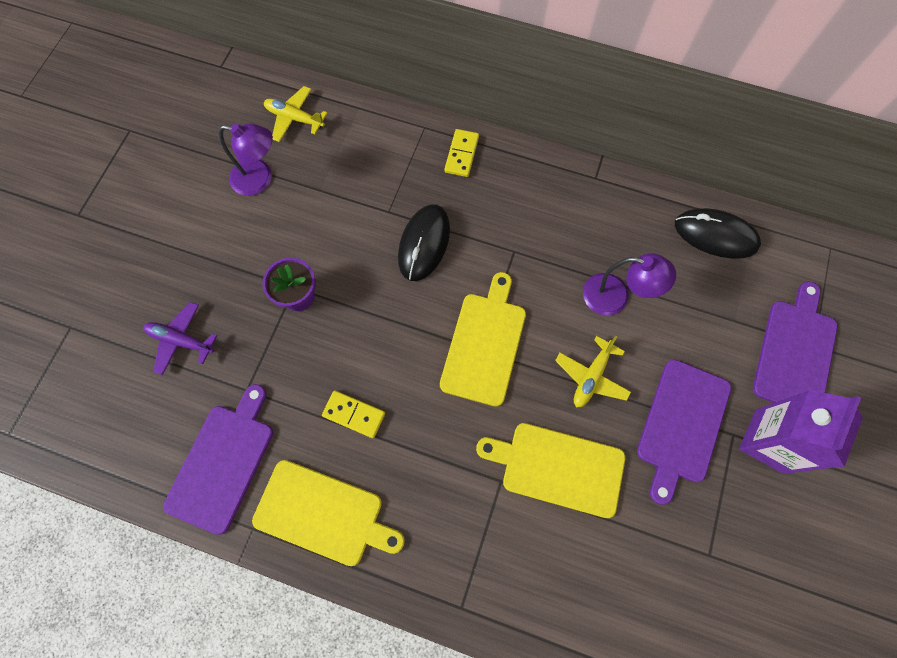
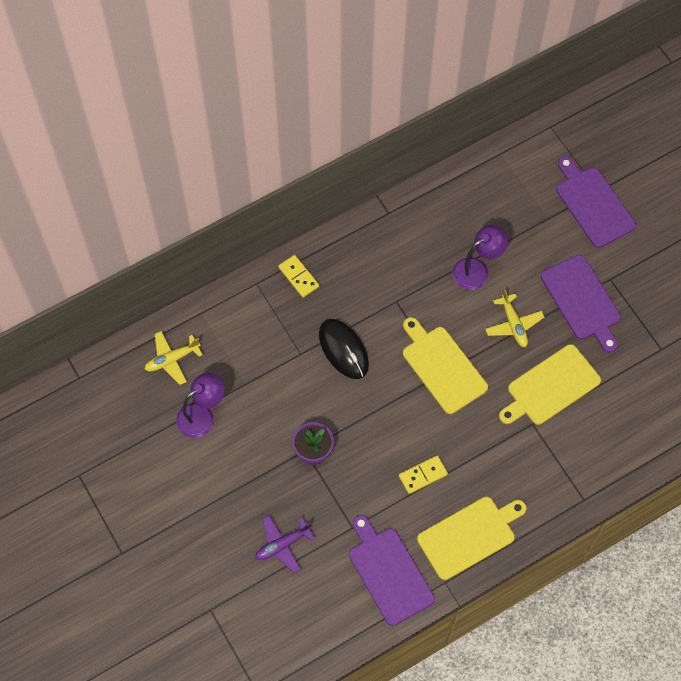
camera: 50 degrees left, 5 degrees down
(715, 235) = (487, 180): black mouse -> none
(769, 441) = (628, 264): purple carton -> none

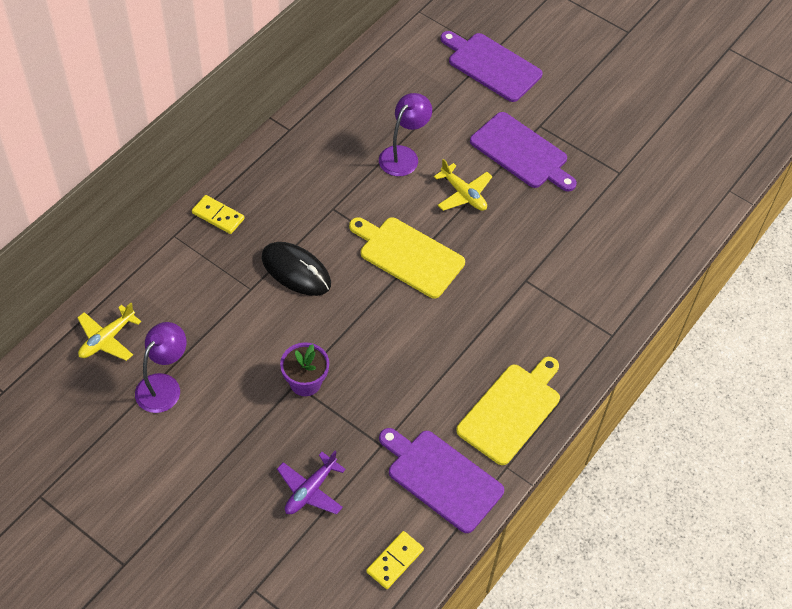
camera: 25 degrees left, 10 degrees down
(423, 475) = (434, 367): yellow domino -> yellow domino (395, 561)
(550, 387) = (527, 240): yellow cutting board -> none

